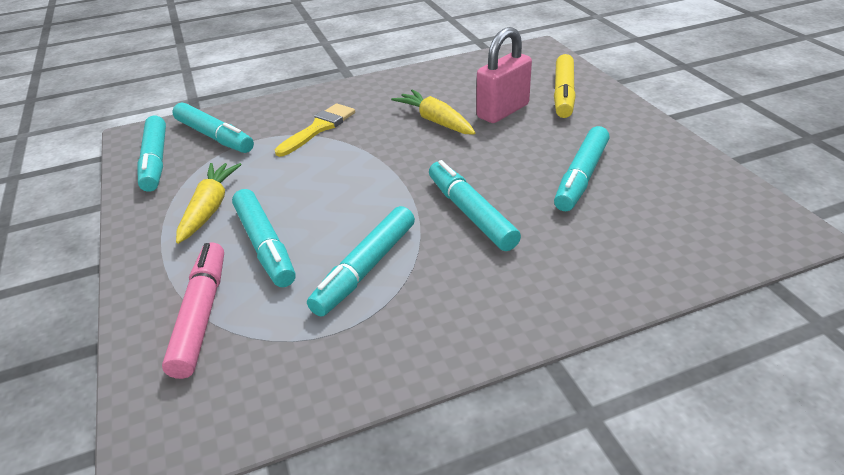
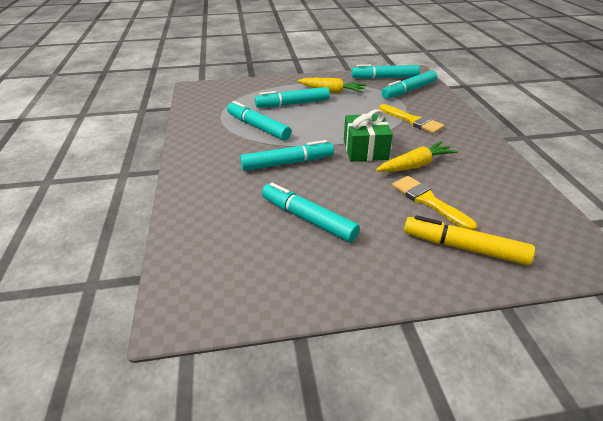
camera: 100 degrees right, 0 degrees up
(201, 315) = (253, 92): pink marker -> none
(410, 156) = (365, 149): none -> green gift
(503, 111) = (428, 201): pink padlock -> yellow brush

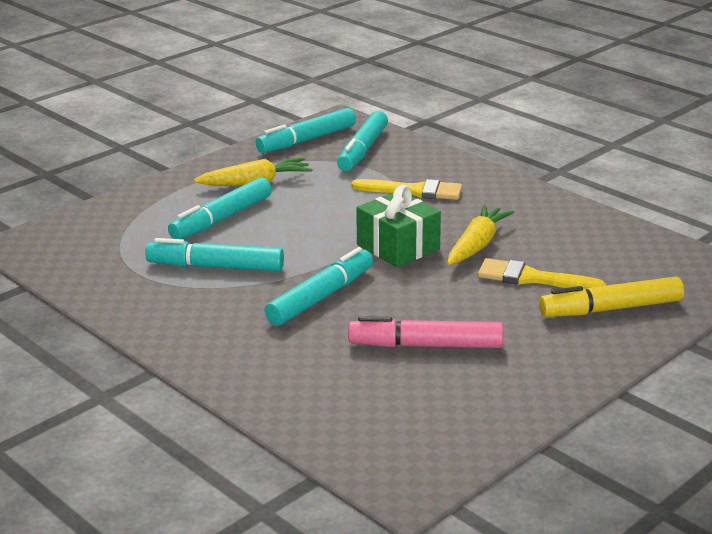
camera: 35 degrees left, 10 degrees down
(308, 218) = (426, 345): turquoise marker -> pink marker

